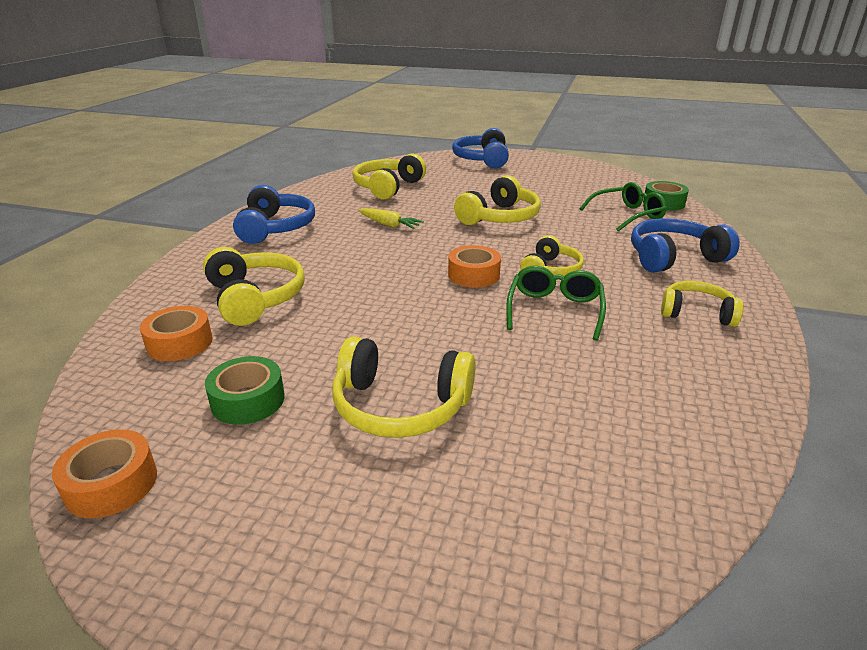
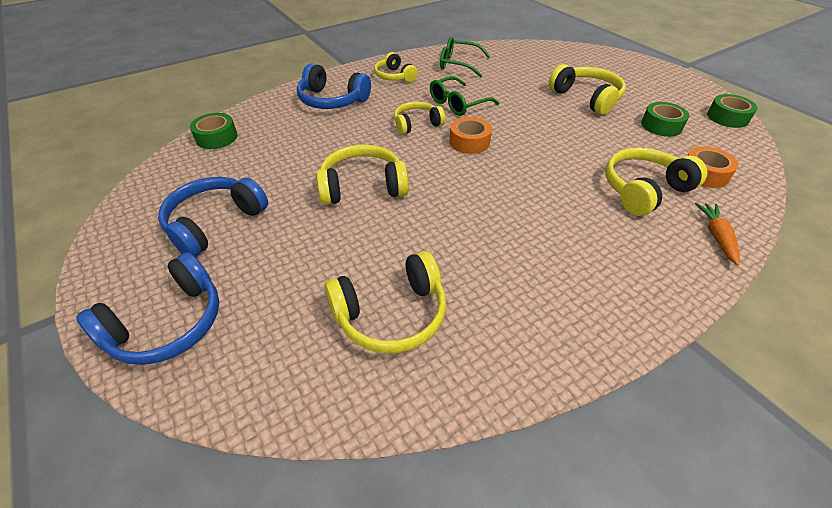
camera: 140 degrees left, 15 degrees up
(111, 484) = (727, 117): orange tape -> green tape
(175, 284) = (716, 237): none -> orange carrot
(255, 298) = (644, 190): yellow headphones -> yellow headphones turned 45 degrees clockwise
(275, 228) = (595, 287): blue headphones -> blue headphones (215, 223)
(389, 225) = (470, 228): yellow carrot -> none
(627, 215) = (271, 140): green glasses -> green glasses (458, 64)

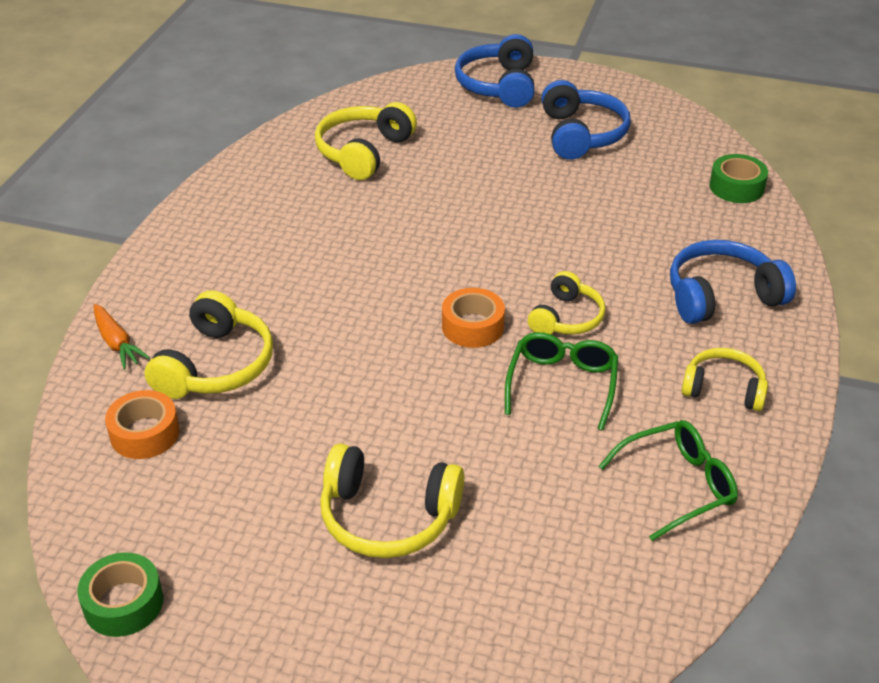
camera: 140 degrees right, 5 degrees down
(362, 186) = (513, 218): yellow headphones -> none
(661, 126) = (233, 510): green tape -> none

